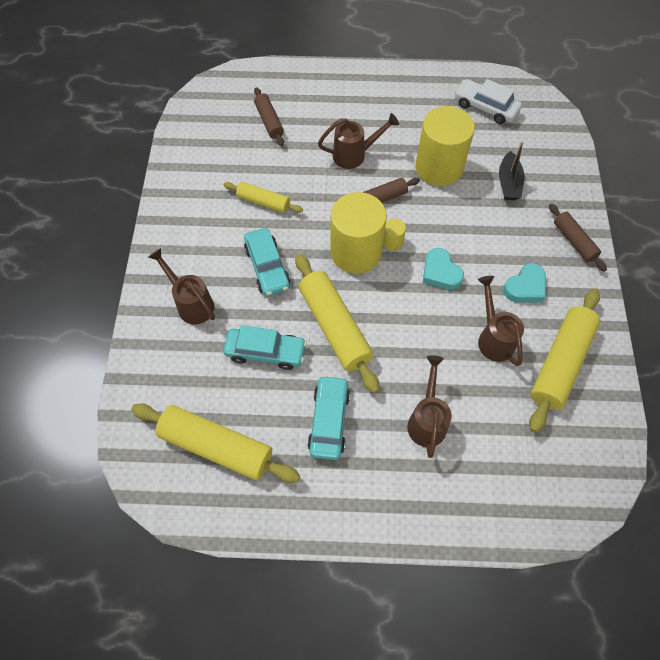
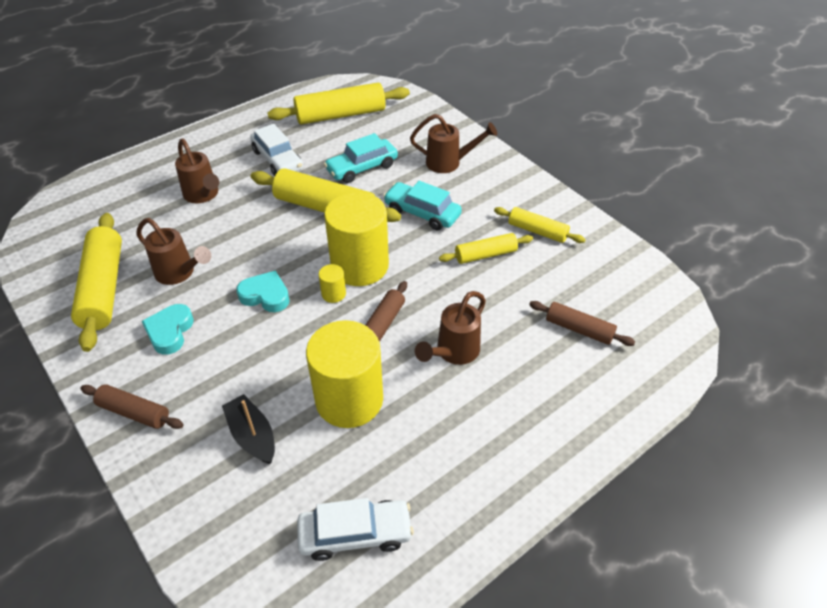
camera: 140 degrees right, 15 degrees down
(208, 195) = (537, 231): none -> yellow rolling pin
(329, 421) = (277, 160): turquoise car -> white car

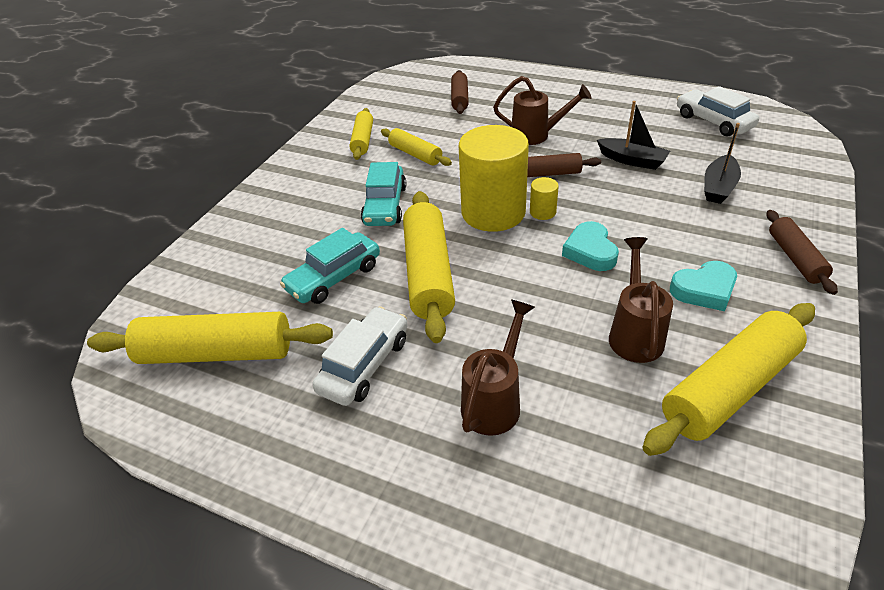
camera: 115 degrees left, 5 degrees down
(340, 115) = (217, 353): yellow rolling pin -> yellow rolling pin turned 45 degrees counterclockwise
(349, 399) = (632, 160): yellow cylinder -> black boat
(362, 168) = (334, 277): turquoise car -> turquoise car turned 105 degrees clockwise
(449, 163) = (285, 218): brown watering can -> none

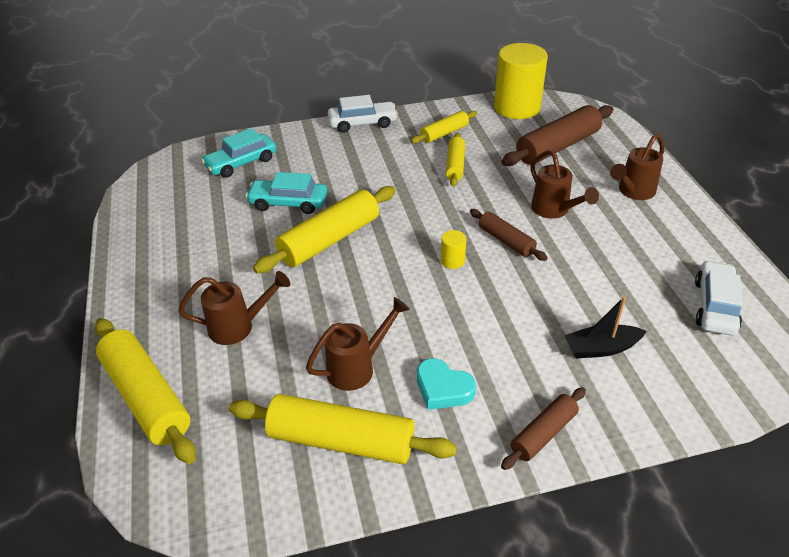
camera: 50 degrees right, 0 degrees up
(217, 353) = (190, 197): yellow rolling pin -> yellow rolling pin (147, 397)
(364, 364) = (225, 257): white car -> white car (362, 123)
(385, 205) = (380, 184): turquoise car -> turquoise car (241, 163)
(460, 98) = (557, 147): brown rolling pin -> brown rolling pin, size x1.77
(493, 212) = (425, 236): yellow cylinder -> yellow cylinder (517, 107)
(556, 94) = (633, 192): none -> brown watering can
(590, 251) = (429, 306): turquoise heart -> none
(632, 160) = (581, 279): black boat -> none

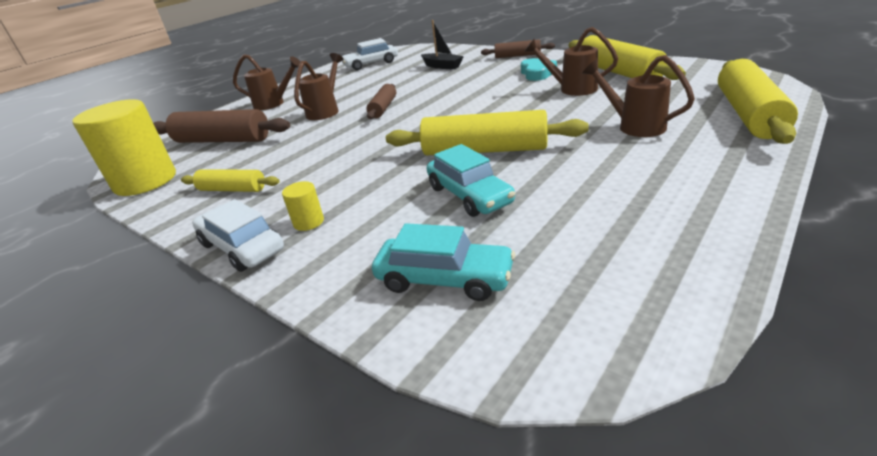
camera: 125 degrees left, 10 degrees down
(452, 260) = (431, 110): yellow cylinder -> yellow cylinder (308, 222)
(455, 165) = (295, 160): yellow rolling pin -> none

